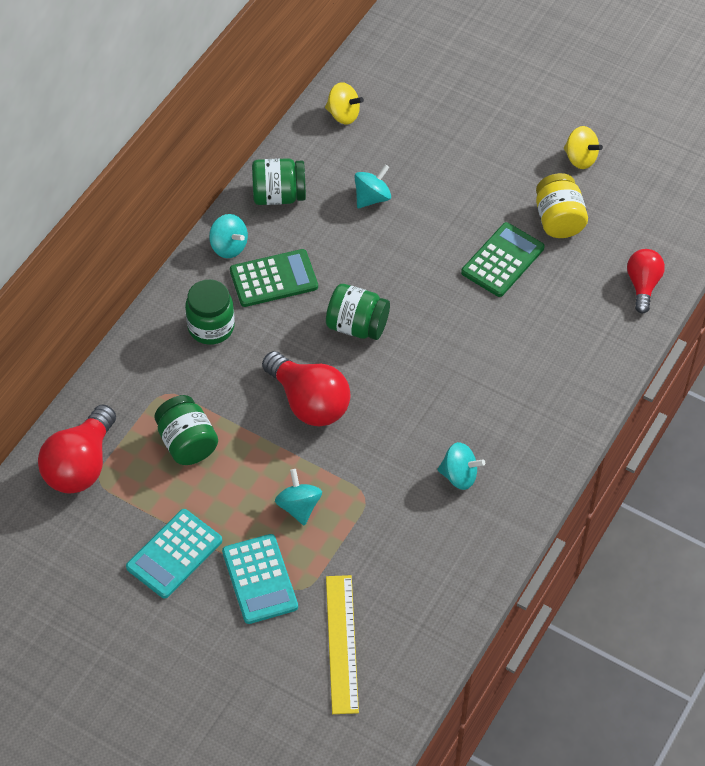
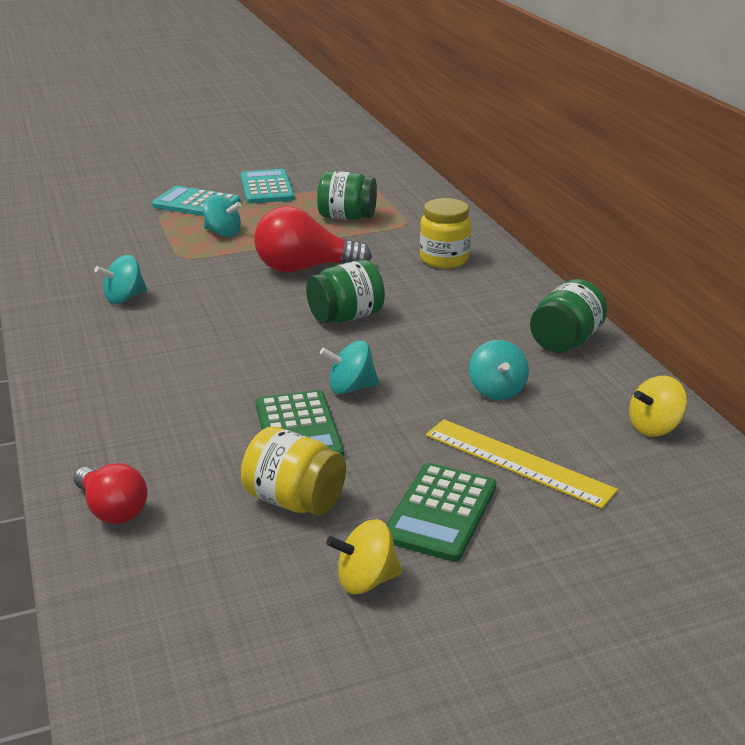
camera: 130 degrees right, 25 degrees down
(80, 465) = (388, 184): red light bulb -> none
(211, 327) = (444, 259): green jar -> yellow jar
(229, 247) = (527, 295): turquoise spinning top -> turquoise spinning top (350, 388)
(273, 279) = (459, 301): green calculator -> green calculator (440, 512)
(341, 643) = (100, 210): yellow ruler -> yellow ruler (518, 462)

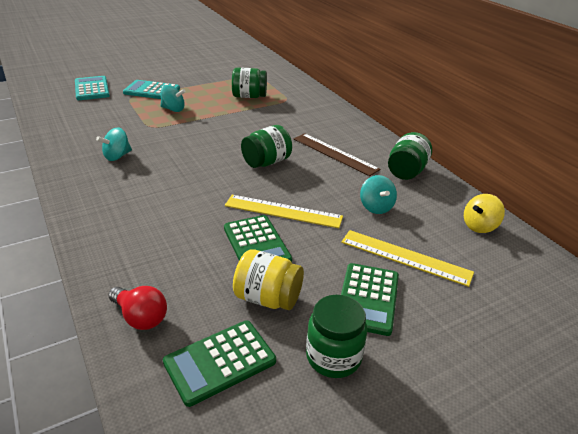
camera: 10 degrees left, 5 degrees up
(206, 572) = (220, 362): none -> green calculator
(267, 188) = (194, 79): turquoise calculator -> turquoise calculator (92, 89)
(304, 268) = (231, 131): red light bulb -> none
(350, 388) = (283, 211): turquoise spinning top -> yellow ruler
(366, 580) = (333, 357): yellow spinning top -> green jar
(444, 259) = (316, 121): yellow jar -> none
(457, 310) = (334, 154): none -> brown ruler

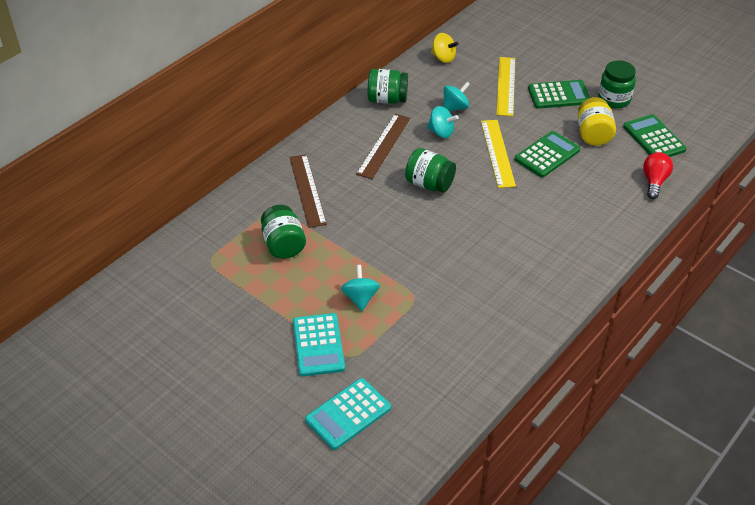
camera: 110 degrees left, 10 degrees up
(117, 156) = (492, 292): turquoise spinning top -> turquoise spinning top (441, 132)
(220, 362) = (654, 138): green calculator -> green calculator turned 150 degrees counterclockwise
(300, 113) = (307, 190): none -> brown ruler

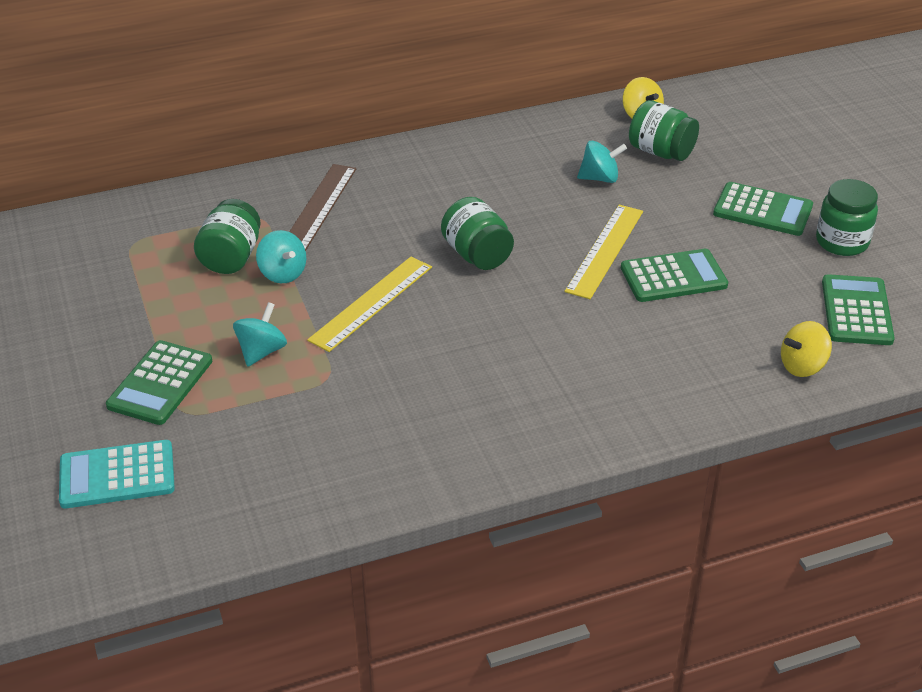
camera: 30 degrees right, 5 degrees down
(318, 345) = (160, 383): turquoise calculator -> green calculator
(384, 146) = (462, 191): brown ruler -> none
(387, 99) = (518, 140): green jar -> green jar (661, 152)
(441, 132) = (552, 201): turquoise spinning top -> turquoise spinning top (282, 273)
(505, 86) = (696, 175): yellow ruler -> yellow ruler (371, 303)
(593, 134) = (766, 275): yellow jar -> none
(654, 181) = (802, 366): red light bulb -> yellow spinning top

